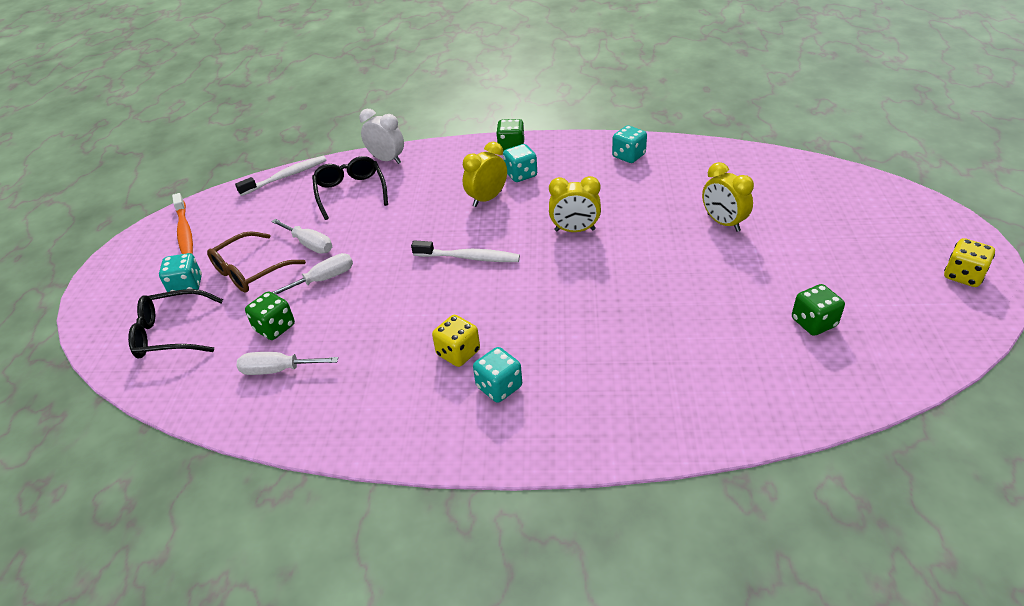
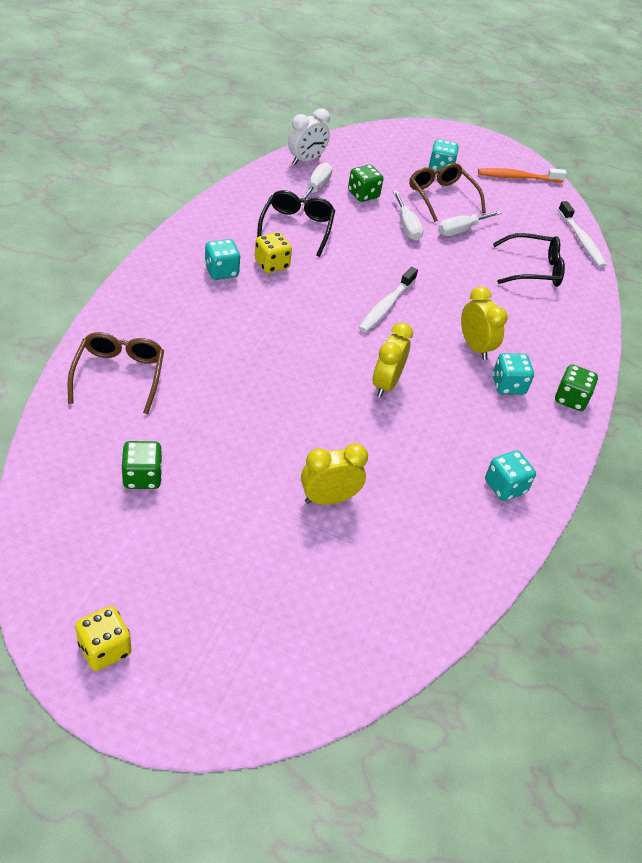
camera: 100 degrees right, 5 degrees up
(172, 333) = (388, 155): black glasses -> black glasses (296, 228)
(387, 160) = (585, 305): white clock -> white clock (306, 160)
(723, 393) = (119, 376): none -> brown glasses

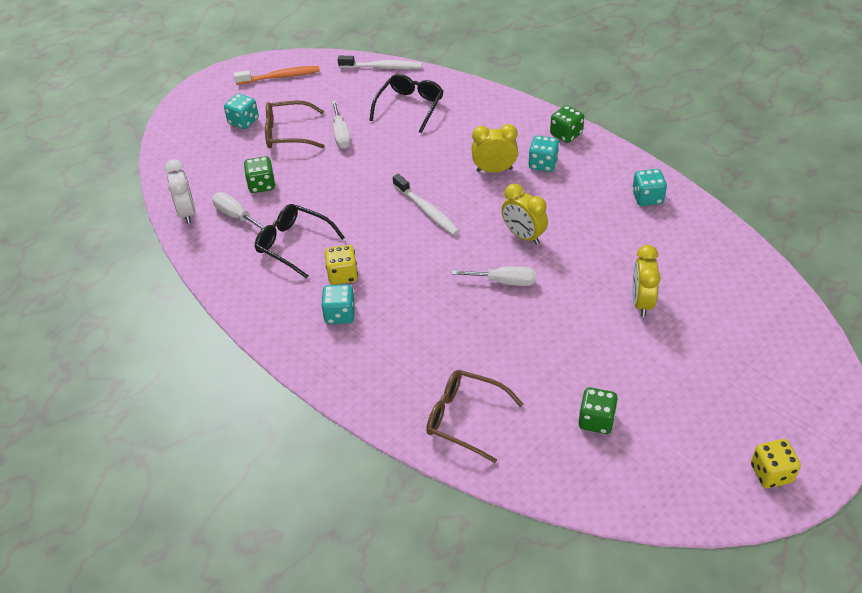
camera: 60 degrees left, 0 degrees up
(407, 226) = (322, 168): white screwdriver -> white screwdriver (504, 281)
(517, 177) = (280, 77): orange toothbrush -> orange toothbrush turned 120 degrees counterclockwise

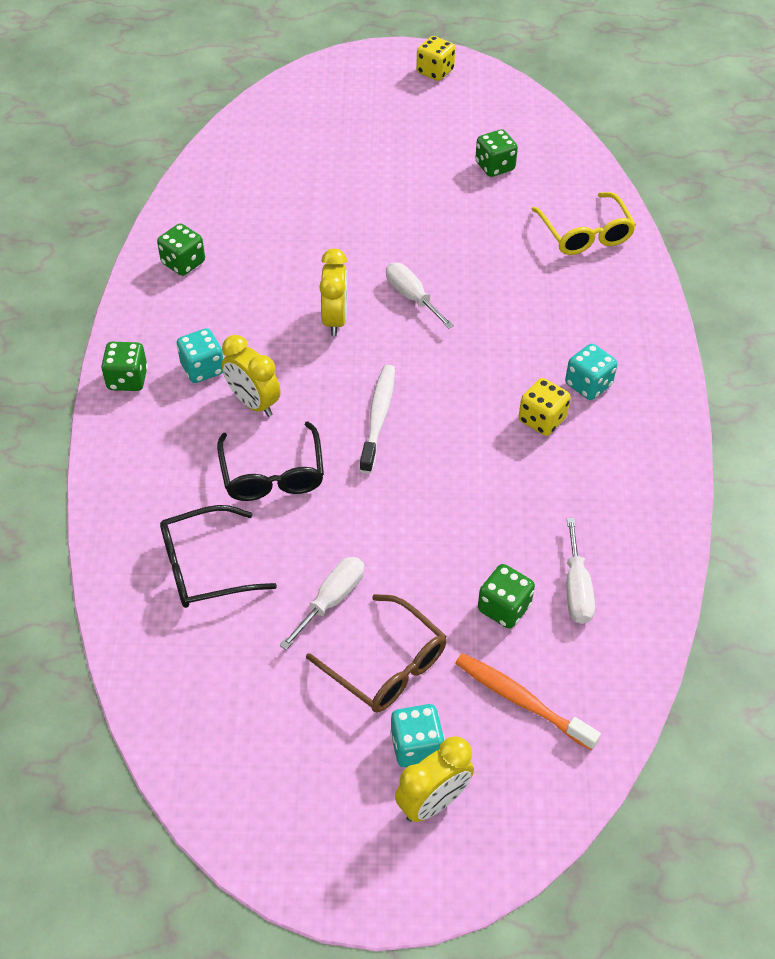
camera: 135 degrees left, 5 degrees up
(187, 212) = (629, 646): white clock -> none
(280, 77) = (275, 794): orange toothbrush -> orange toothbrush (521, 700)
(294, 244) = (552, 493): black glasses -> black glasses (272, 473)
(382, 67) = (138, 670): white toothbrush -> none
(465, 419) = (585, 233): brown glasses -> yellow glasses
(641, 302) = (337, 201): yellow clock -> yellow clock (433, 802)
(647, 198) = (183, 263): turquoise dice -> green dice

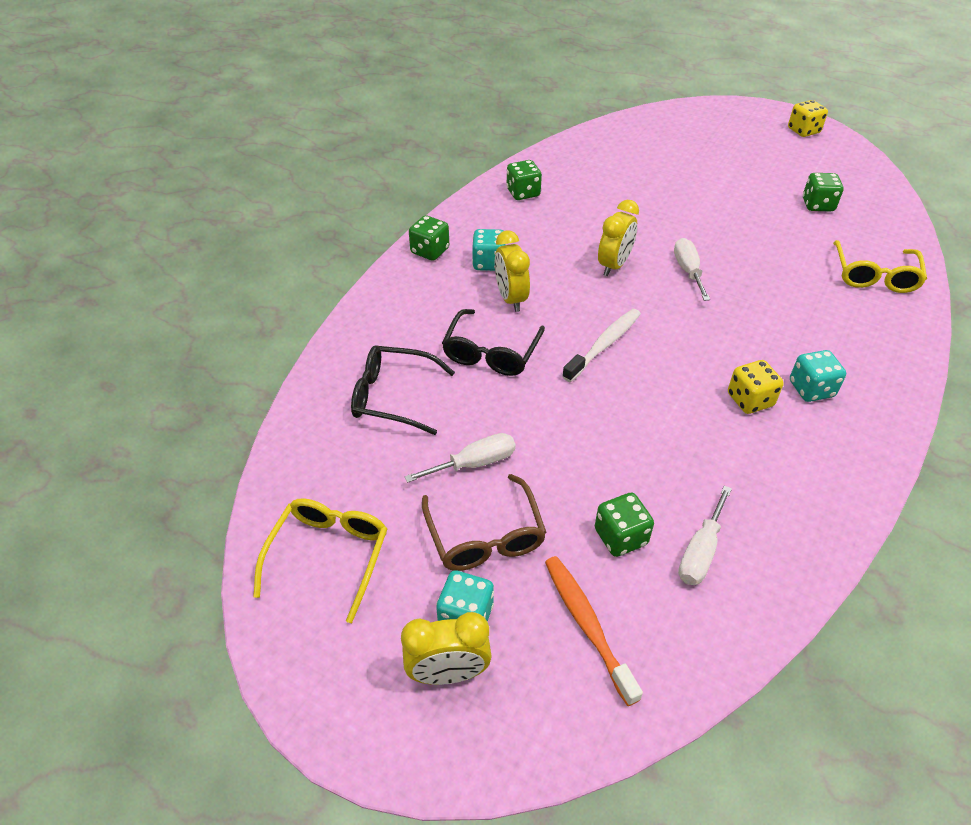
camera: 30 degrees right, 5 degrees down
(255, 757) = (328, 556): none -> yellow glasses

